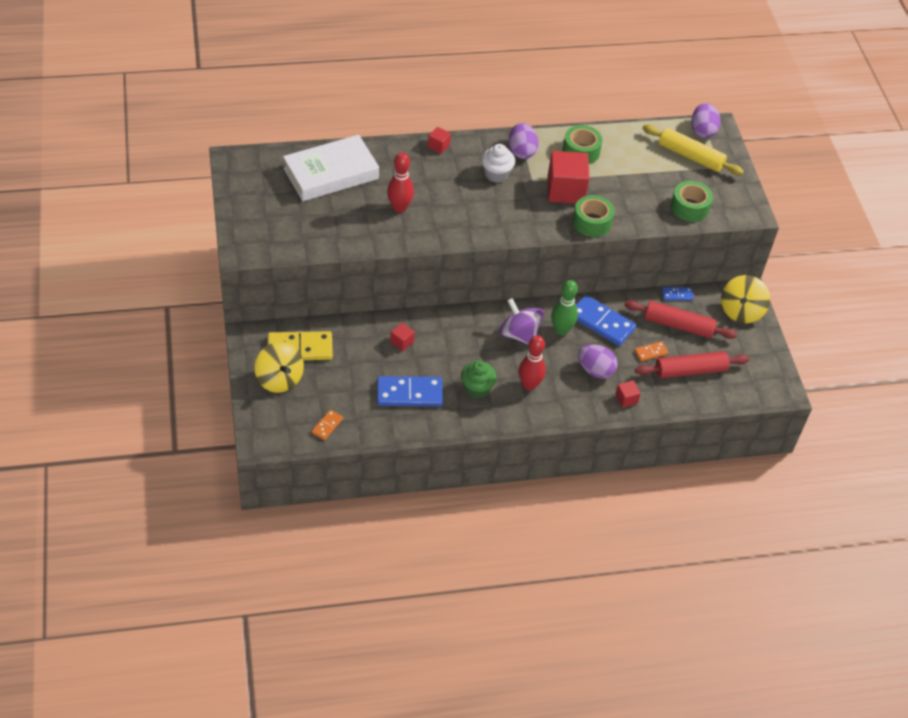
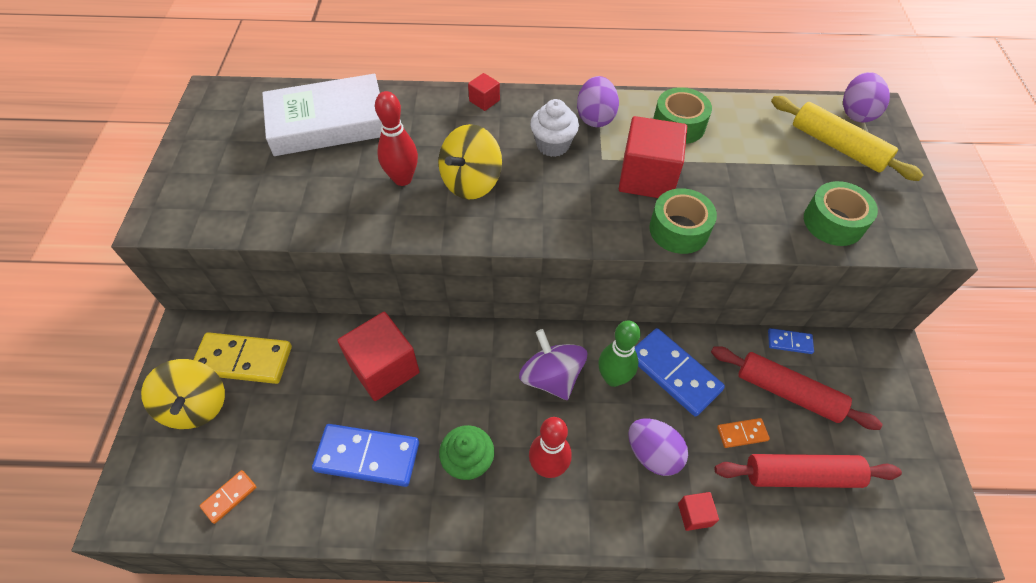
camera: 15 degrees right, 5 degrees up
(402, 342) = (384, 368): red cube -> red cube, size x2.16
(741, 311) = (884, 380): yellow spinning top -> yellow spinning top (471, 182)

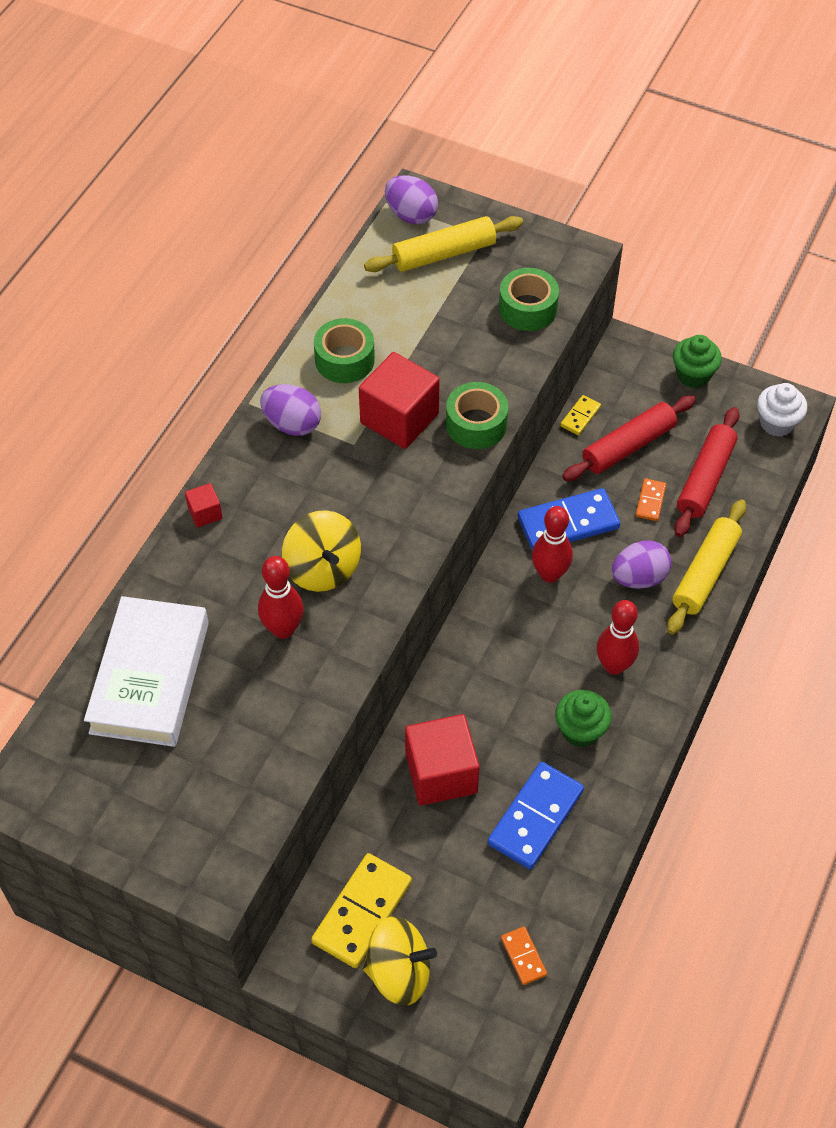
camera: 65 degrees left, 0 degrees up
(551, 377) = (524, 626): purple spinning top -> none
(553, 145) = (311, 477): white cupcake -> white cupcake (777, 423)
(613, 378) = (549, 574): green bowling pin -> red bowling pin
(694, 514) = (705, 573): red cube -> yellow rolling pin
(789, 342) = (580, 416): blue domino -> yellow domino
(910, 420) = (693, 375): none -> green cupcake

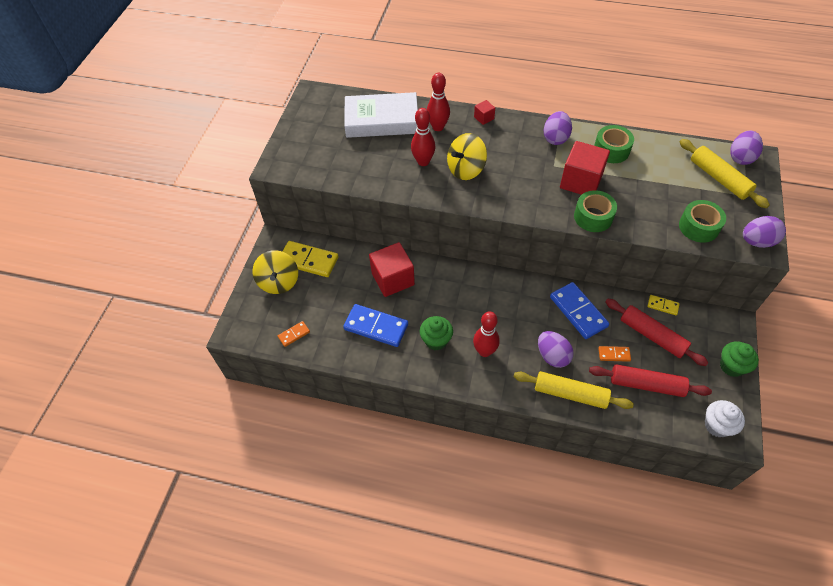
camera: 80 degrees right, 0 degrees up
(549, 574) = (537, 308): red bowling pin -> red bowling pin (438, 127)
(569, 257) = (757, 241): none -> purple egg

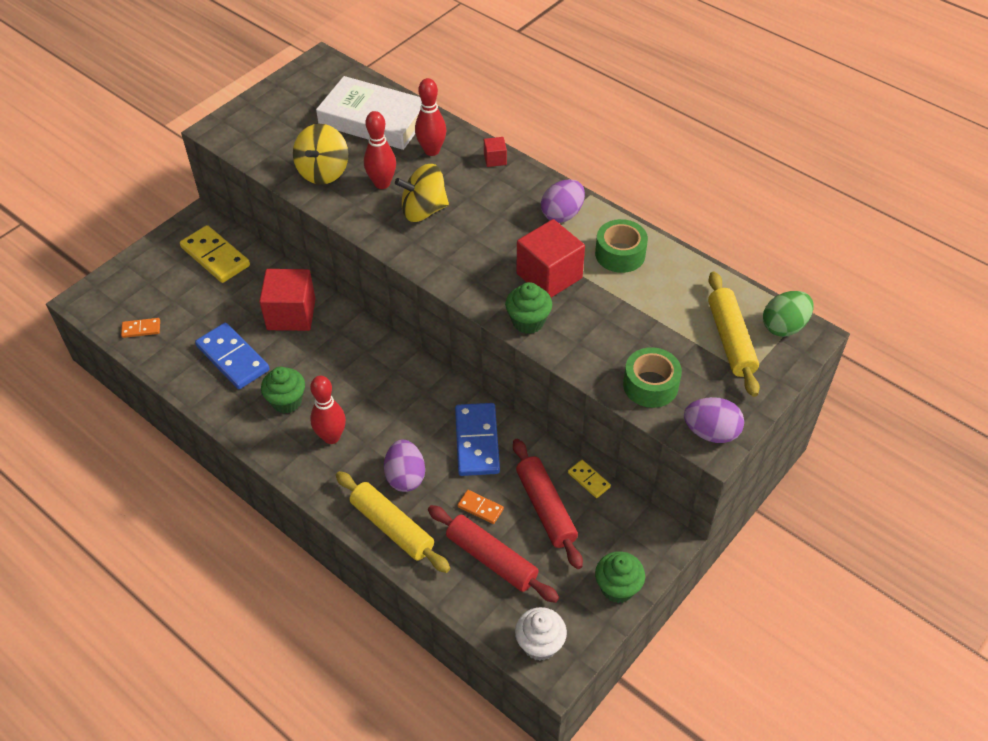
camera: 25 degrees right, 5 degrees down
(279, 282) = (167, 267): yellow spinning top -> yellow spinning top (323, 172)
(593, 217) = (528, 322): green tape -> green cupcake
(740, 158) = (784, 326): purple egg -> green egg

